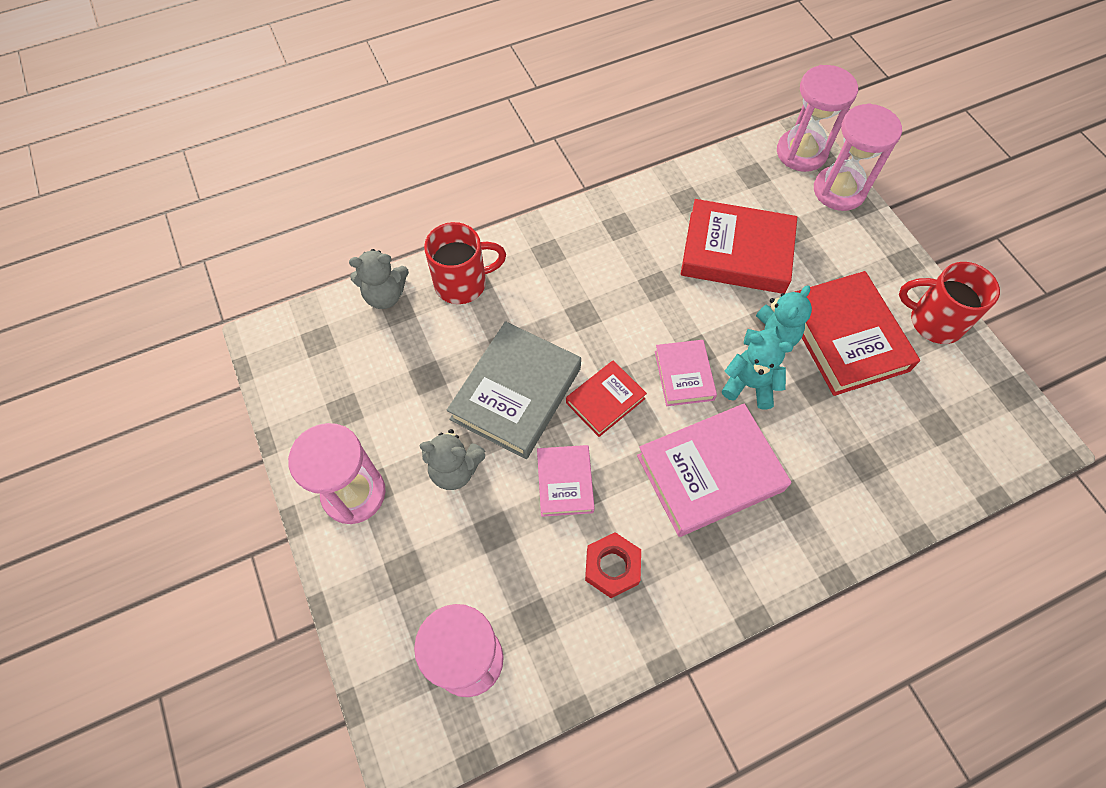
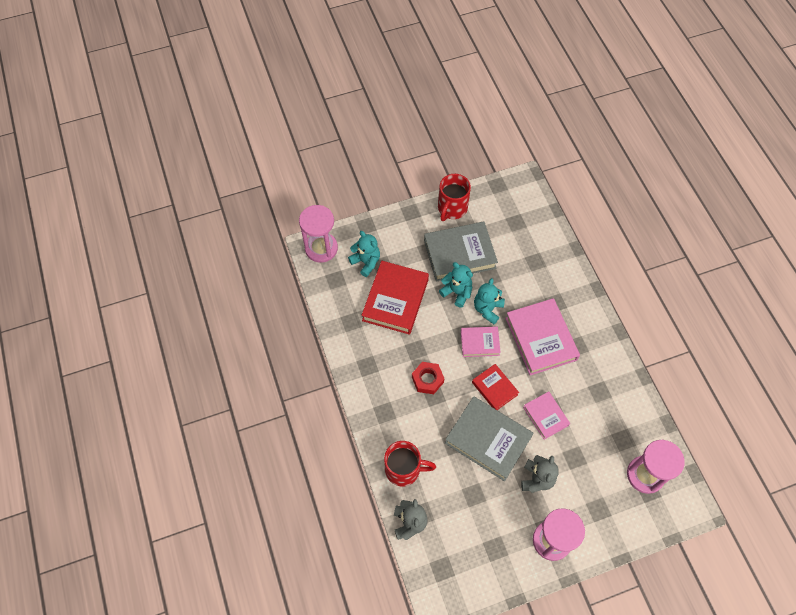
camera: 85 degrees left, 0 degrees up
(463, 283) = (404, 469): red mug -> red mug turned 105 degrees clockwise
(565, 482) = (545, 416): pink book -> pink book turned 60 degrees clockwise
(612, 567) = (594, 396): red nut -> red nut (427, 379)
(793, 209) = (366, 262): none -> turquoise teddy bear
(839, 190) = (354, 234): pink hourglass -> none
(845, 337) = (459, 254): red book -> grey book

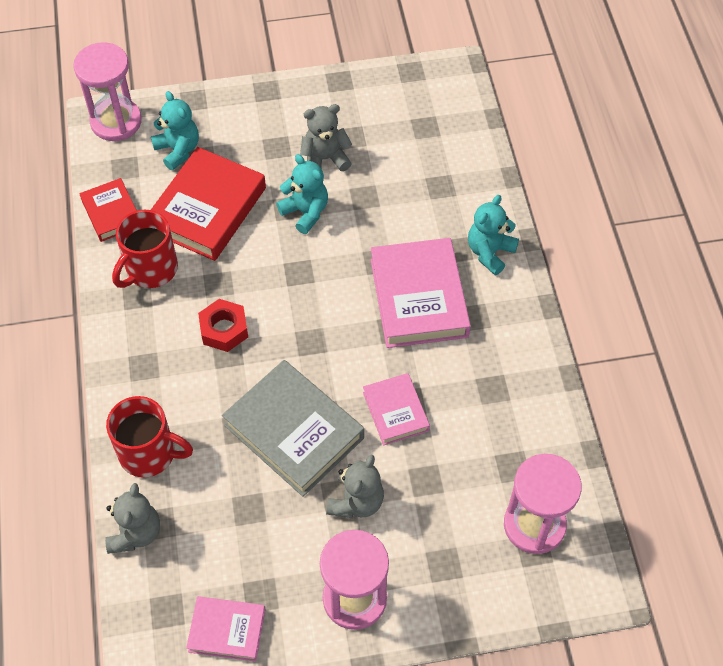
camera: 10 degrees right, 5 degrees down
(452, 208) = (331, 94): red mug -> red mug (150, 270)
(459, 254) = (325, 159): grey book -> grey teddy bear
(480, 343) = (320, 289): pink book -> pink book (227, 630)
(487, 309) = (346, 243): turquoise teddy bear -> turquoise teddy bear (490, 252)
(494, 388) = (325, 358): red book -> red book (111, 213)

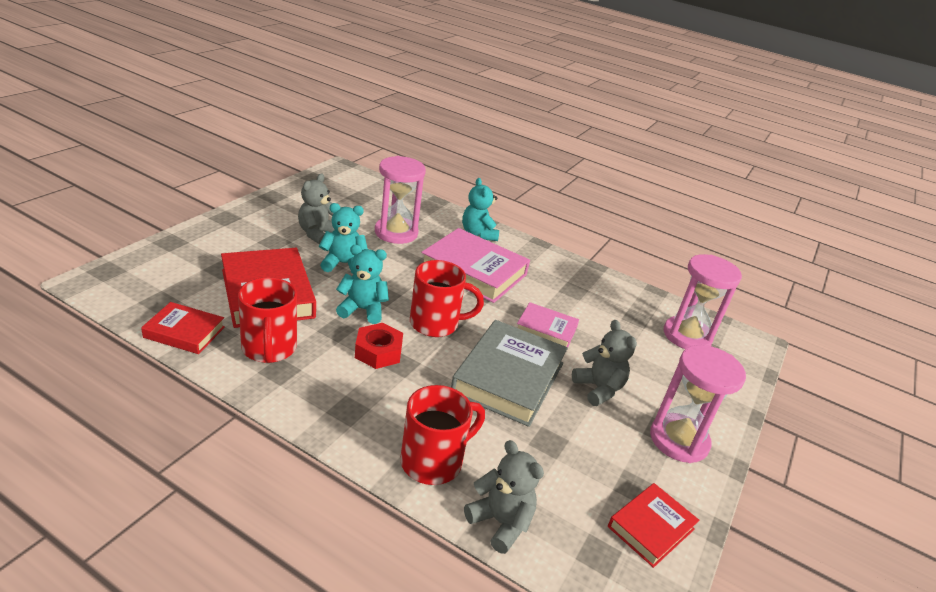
camera: 55 degrees left, 25 degrees down
(116, 122) = (113, 278): pink hourglass -> pink hourglass (396, 233)
(178, 150) = (196, 272): turquoise teddy bear -> turquoise teddy bear (362, 310)
(227, 630) = (651, 527): pink book -> red book
(294, 431) = (508, 378): grey book -> grey book turned 60 degrees counterclockwise
(304, 334) = (436, 324): none -> red mug

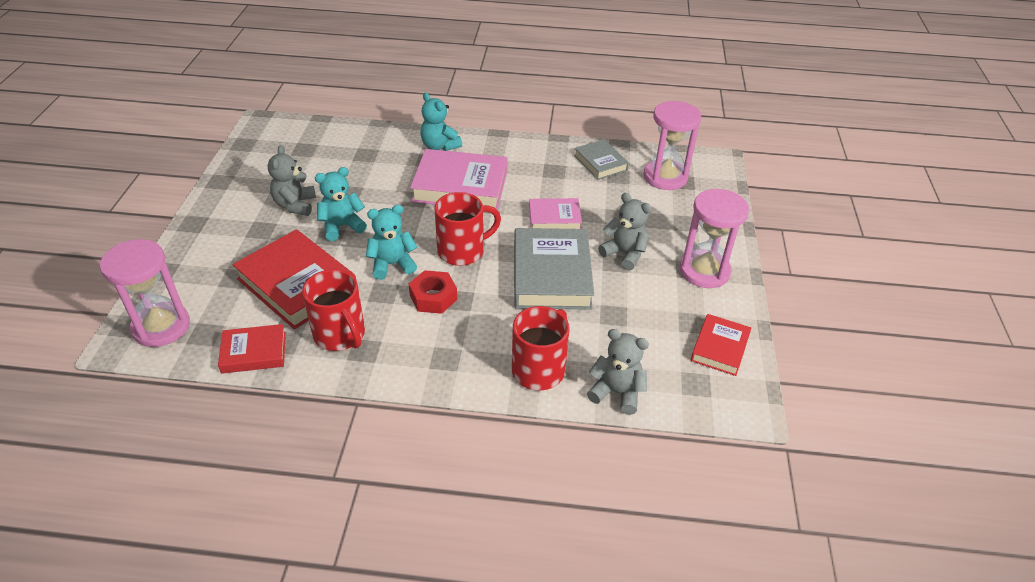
camera: 20 degrees left, 10 degrees up
(396, 233) = (366, 174): pink hourglass -> pink hourglass (161, 327)
(625, 300) = (600, 163): none -> grey book

